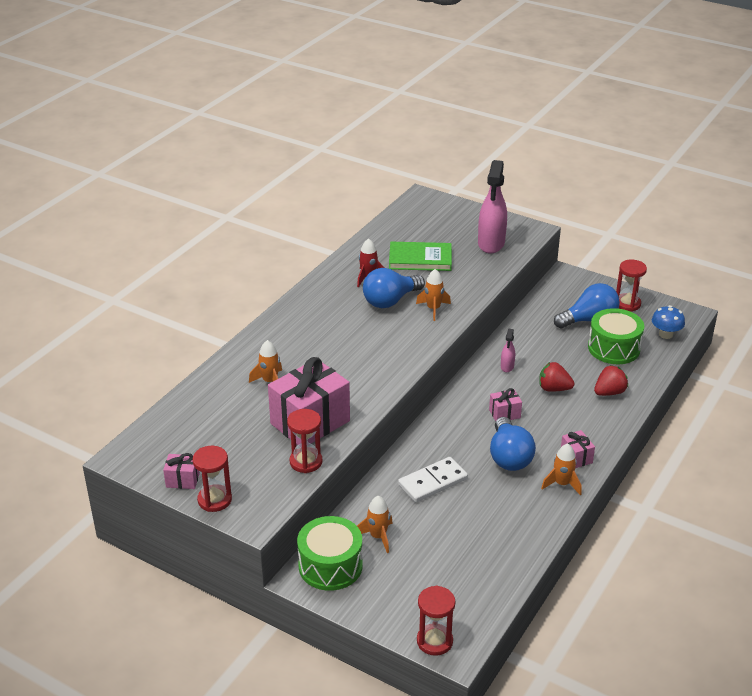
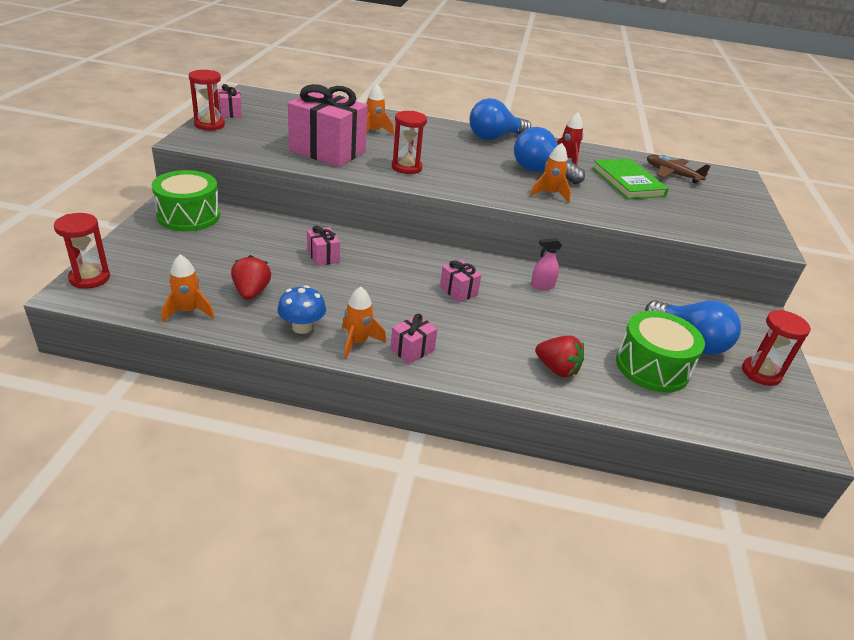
camera: 65 degrees right, 0 degrees up
(306, 462) = (271, 153): red hourglass -> red hourglass (406, 167)
(378, 536) = (233, 235): orange rocket -> orange rocket (188, 311)
(411, 230) = (672, 174): none -> brown plane
(433, 482) = (323, 256): white domino -> pink gift
(491, 244) = (706, 219): pink spray bottle -> none
(509, 457) = (386, 300): blue light bulb -> blue light bulb (494, 137)
(553, 389) = (529, 322): red strawberry -> red strawberry (251, 292)
(665, 334) = (731, 416): blue mushroom -> blue mushroom (302, 327)

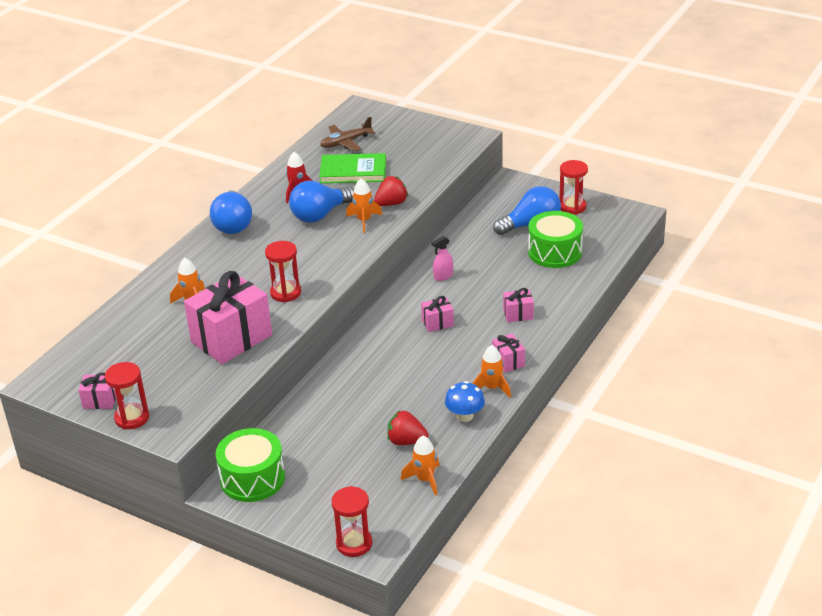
camera: 65 degrees left, 0 degrees up
(323, 256) = (360, 393): pink gift -> pink gift (518, 314)
(542, 286) = (443, 276): pink spray bottle -> pink spray bottle turned 45 degrees clockwise
(557, 369) = (547, 296): red strawberry -> red strawberry (391, 203)

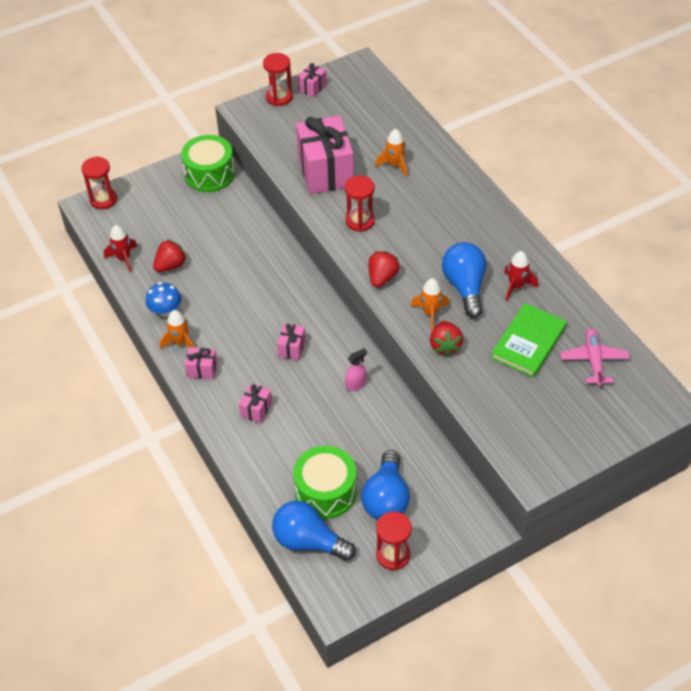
camera: 120 degrees right, 15 degrees up
(233, 224) = (494, 224): blue light bulb -> blue light bulb (308, 541)
(345, 256) = (382, 277): none -> red strawberry
(346, 142) = (593, 360): brown plane -> pink plane
(425, 480) = (124, 258): orange rocket -> red rocket
(443, 276) = (356, 384): pink spray bottle -> pink spray bottle turned 60 degrees clockwise

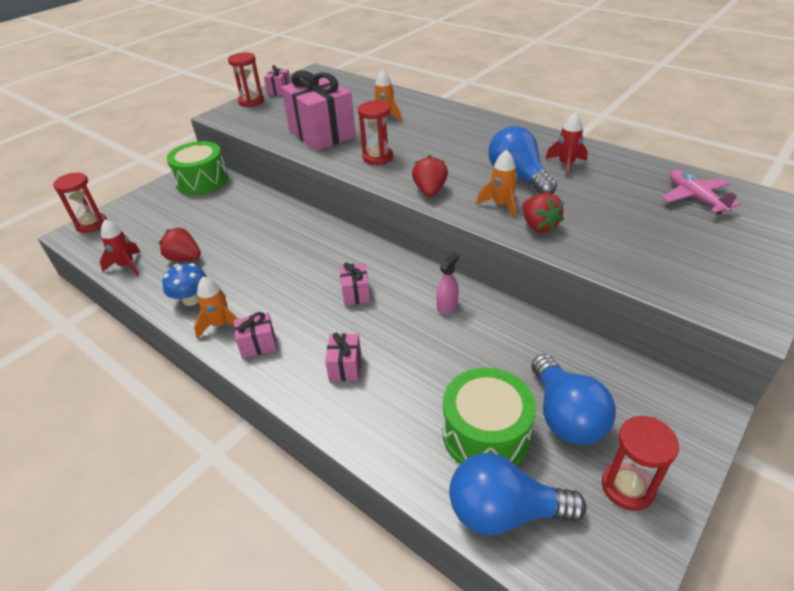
camera: 20 degrees left, 10 degrees down
(170, 265) = (184, 258): red strawberry -> red strawberry turned 90 degrees counterclockwise
(528, 342) = (619, 201): green book -> none

